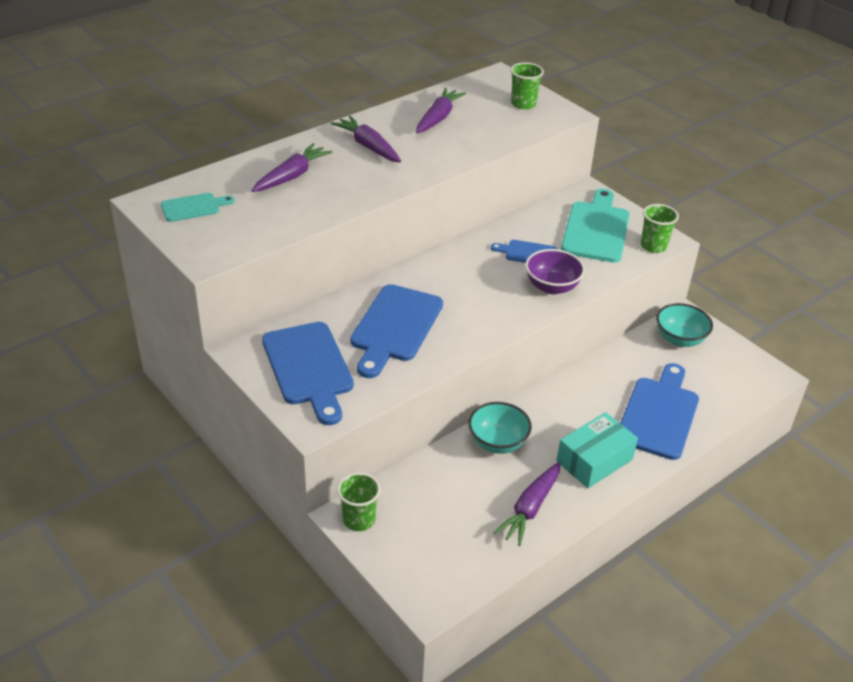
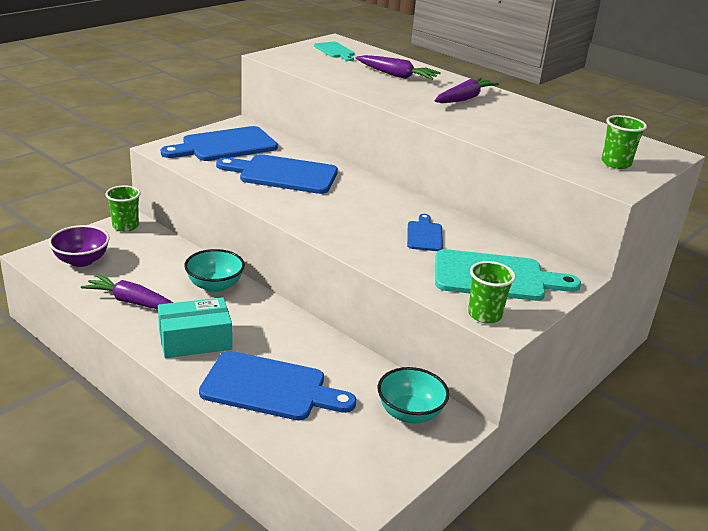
camera: 80 degrees right, 10 degrees down
(438, 118) = (543, 125): purple carrot -> none
(552, 287) = (372, 247): purple bowl -> purple bowl (81, 261)
(594, 460) = (195, 340): turquoise box -> turquoise box turned 60 degrees counterclockwise

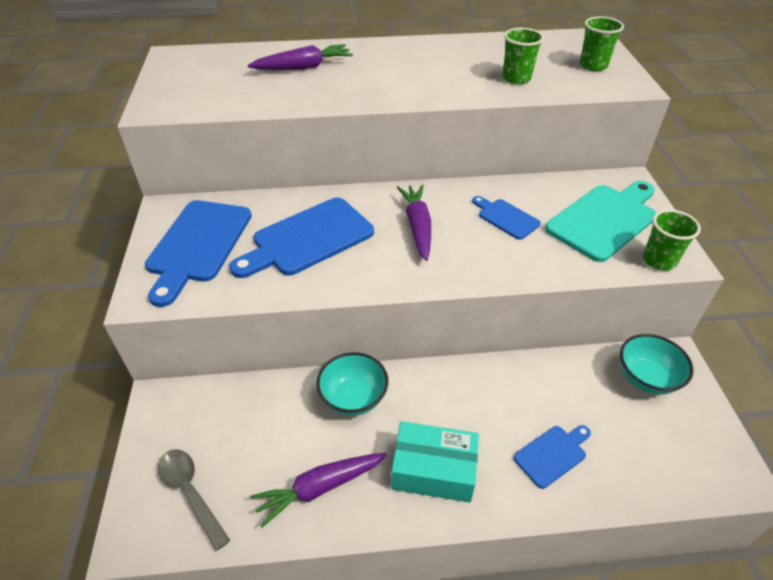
camera: 45 degrees left, 15 degrees up
(81, 261) = (191, 492): purple bowl -> grey spoon
(125, 226) = (164, 409): green cup -> green cup (516, 78)
(195, 340) = (433, 470): turquoise box -> turquoise box turned 75 degrees clockwise
(270, 388) = (552, 454): blue cutting board -> blue cutting board, size x0.53
(335, 51) = (198, 68): turquoise cutting board -> none
(464, 99) = (398, 62): purple carrot -> purple carrot (417, 226)

